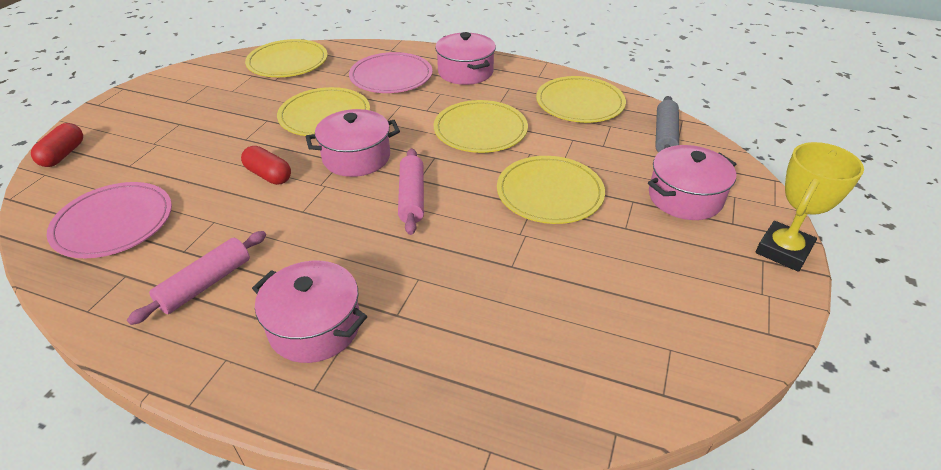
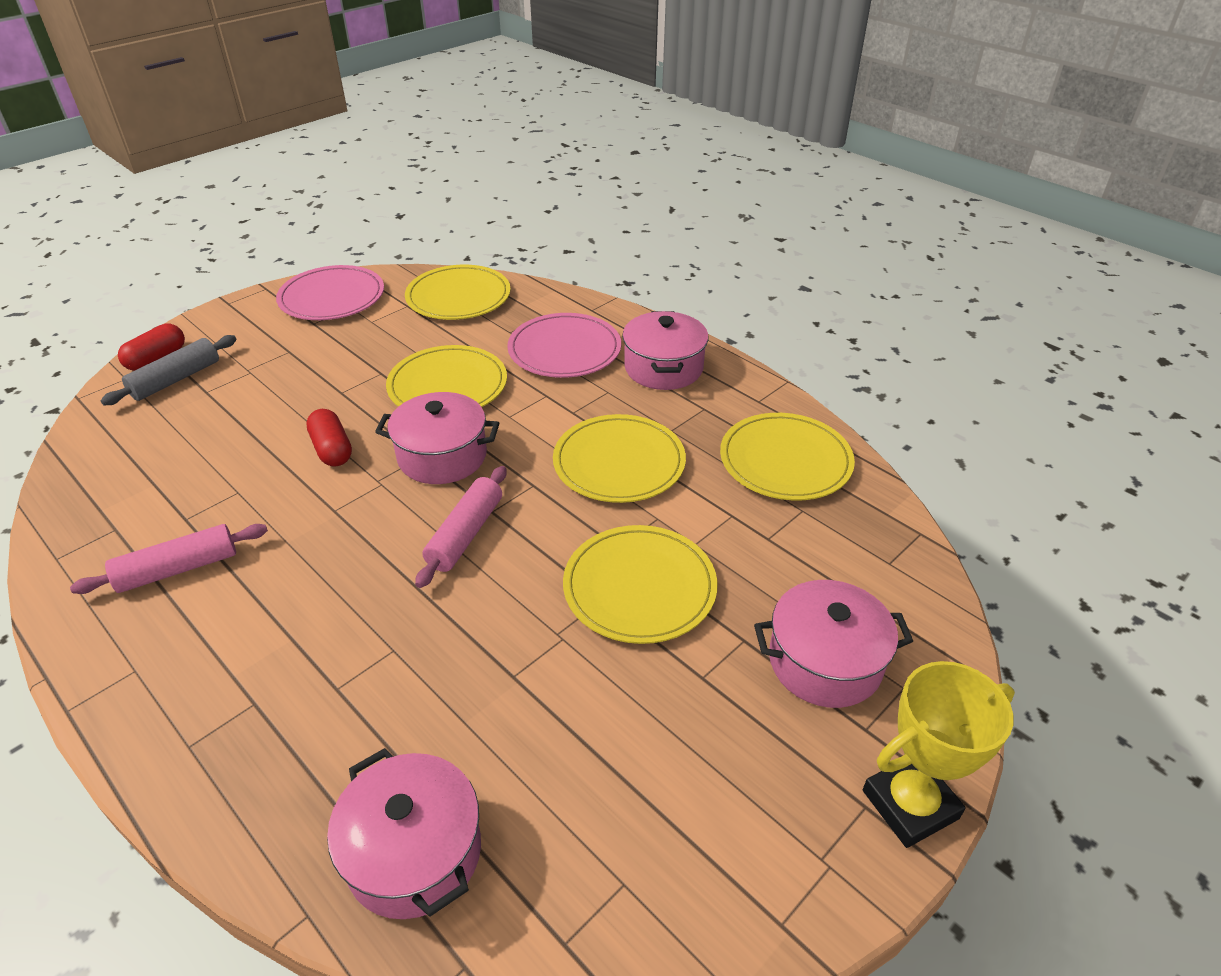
camera: 25 degrees right, 0 degrees up
(114, 223) = (146, 460): pink plate -> pink plate (332, 297)
(315, 327) = (243, 668): pink pot -> pink pot (414, 852)
(665, 135) = (872, 551): grey rolling pin -> grey rolling pin (176, 379)

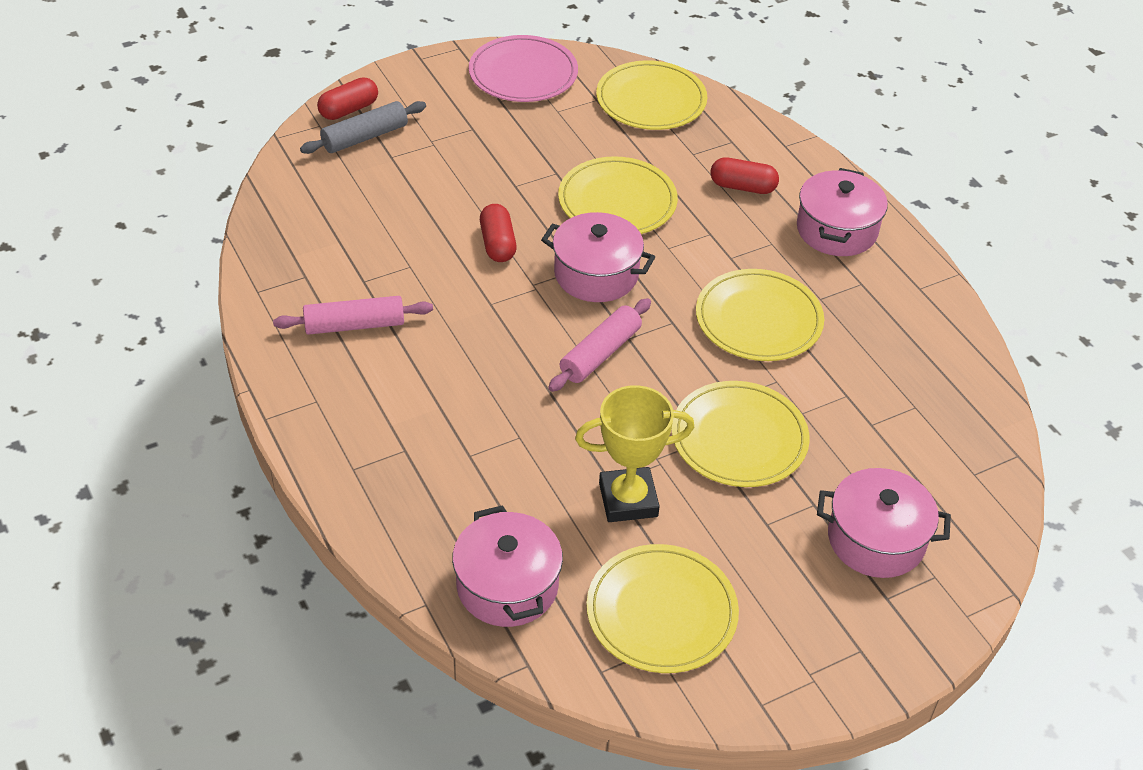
camera: 15 degrees right, 5 degrees up
(564, 350) = (742, 187): pink plate -> red capsule
(785, 460) = (919, 355): yellow plate -> yellow plate (661, 612)
(910, 804) = (896, 659): yellow trophy -> yellow trophy (628, 500)

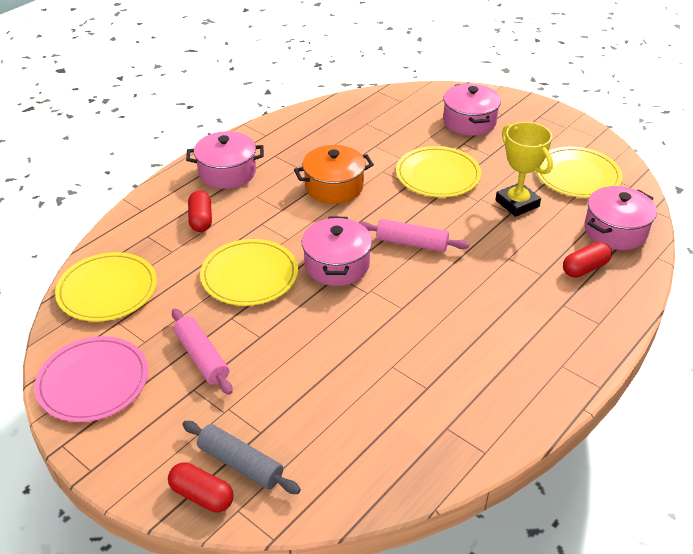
camera: 110 degrees left, 5 degrees down
(354, 325) = (476, 374): pink rolling pin -> pink rolling pin (202, 357)
(497, 244) = (336, 324): red capsule -> red capsule (585, 268)
(758, 319) = (334, 187): yellow plate -> orange pot

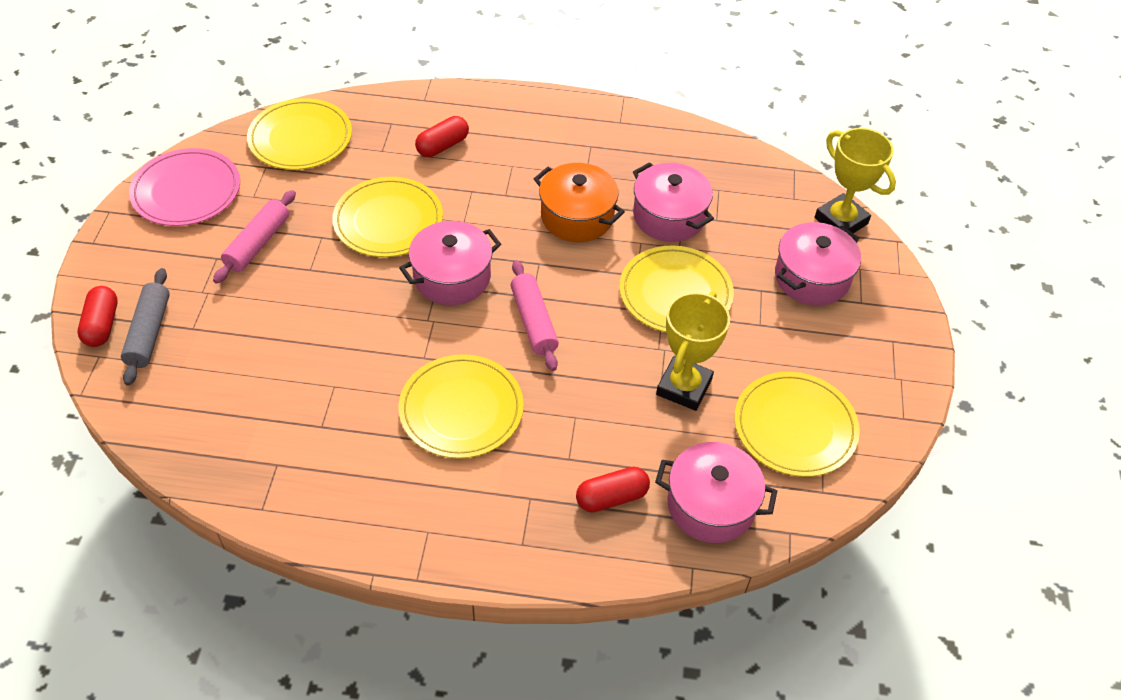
camera: 55 degrees right, 10 degrees up
(227, 172) = (531, 126): pink pot -> pink pot (669, 216)
(434, 93) = (841, 221): none -> yellow trophy
(464, 307) = (461, 409): none -> yellow plate
(585, 268) = (611, 497): red capsule -> red capsule turned 45 degrees counterclockwise

